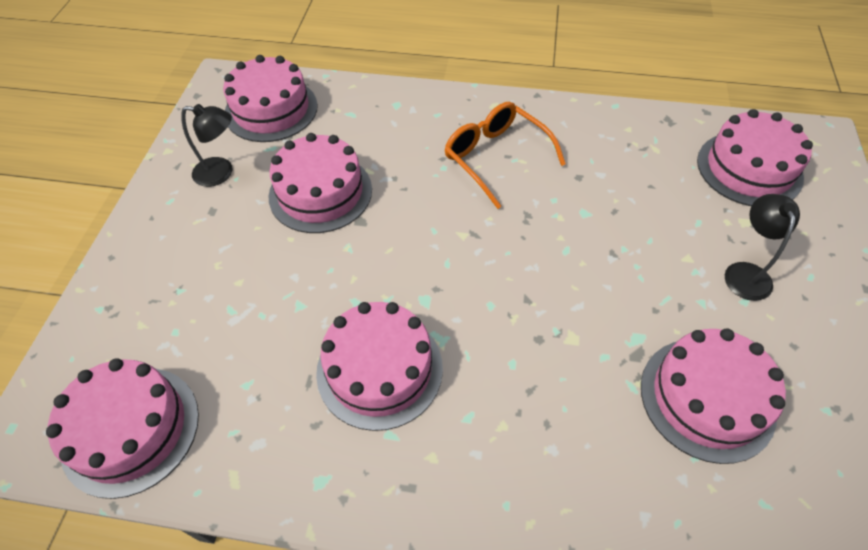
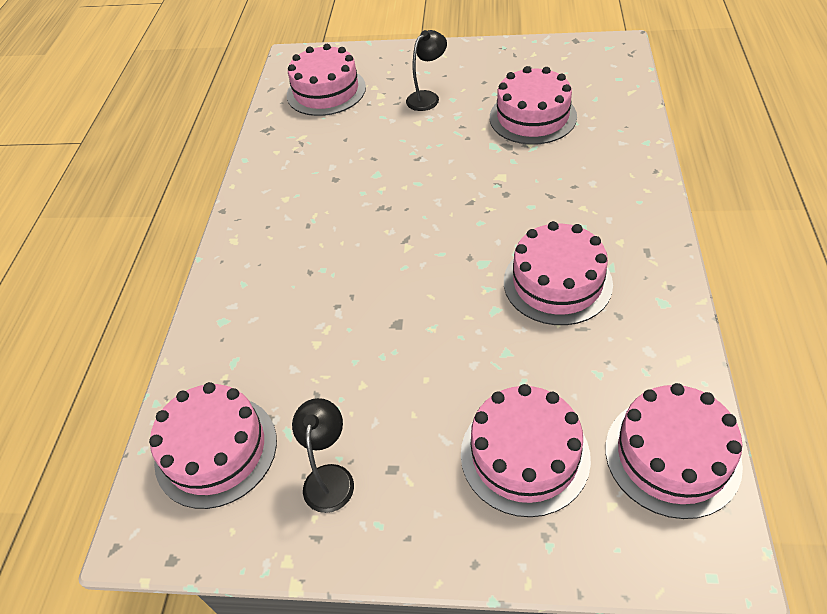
camera: 90 degrees left, 5 degrees down
(320, 192) = (359, 365): pink cake -> pink cake (524, 455)
(495, 157) = (310, 233): orange glasses -> none
(745, 272) = (427, 97): black lamp -> black lamp turned 135 degrees clockwise

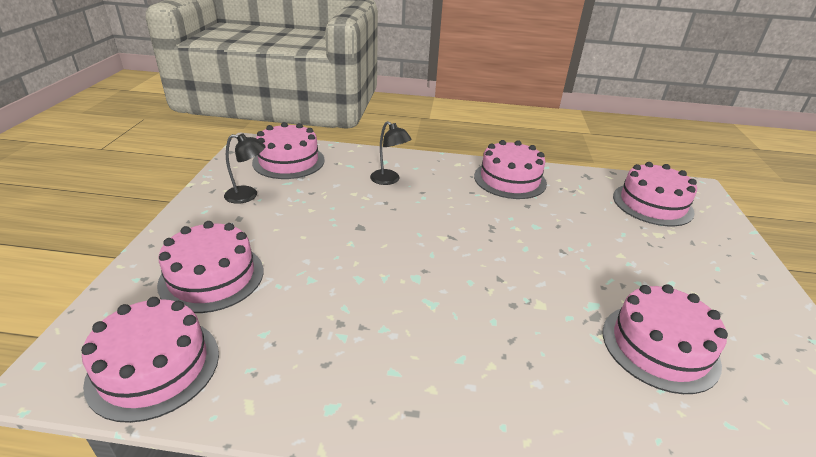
camera: 85 degrees right, 15 degrees down
(427, 97) = (667, 264): black lamp -> black lamp (389, 180)
(557, 282) = (381, 324): pink cake -> pink cake (510, 179)

